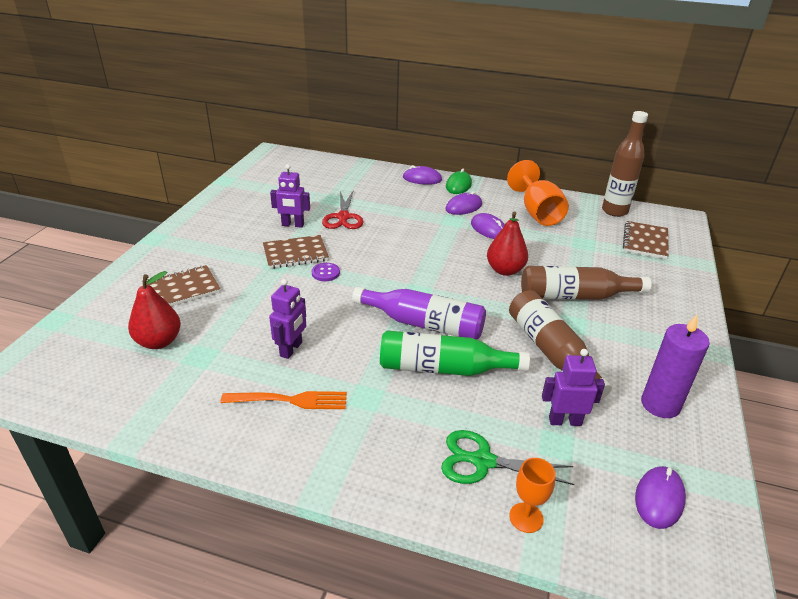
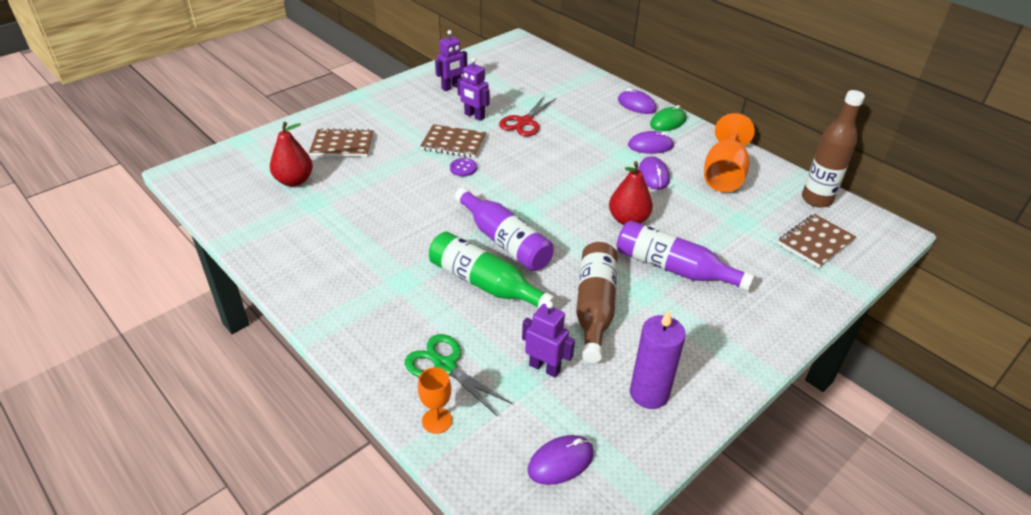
camera: 30 degrees right, 5 degrees up
(290, 400) = (346, 260): orange fork -> none
(291, 349) = (380, 222): purple robot -> purple robot (451, 87)
(575, 296) = (673, 268): brown bottle -> purple bottle

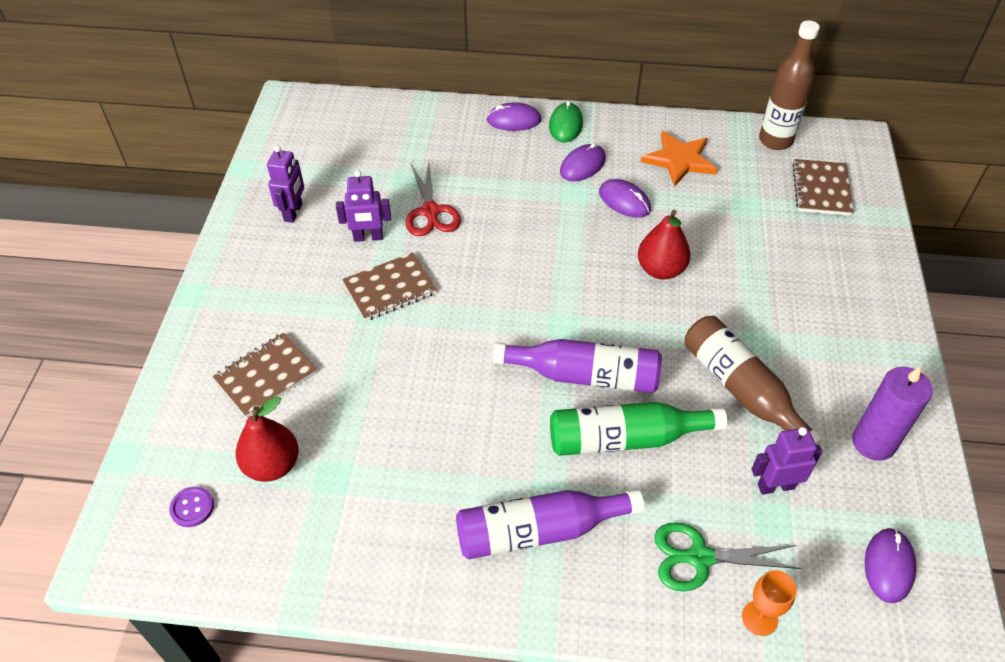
camera: 40 degrees left, 10 degrees up
(463, 168) = (439, 315): purple button -> purple button (192, 507)
(673, 268) = (753, 297): purple bottle -> purple bottle (539, 531)
(724, 174) = (679, 160): orange goblet -> orange star

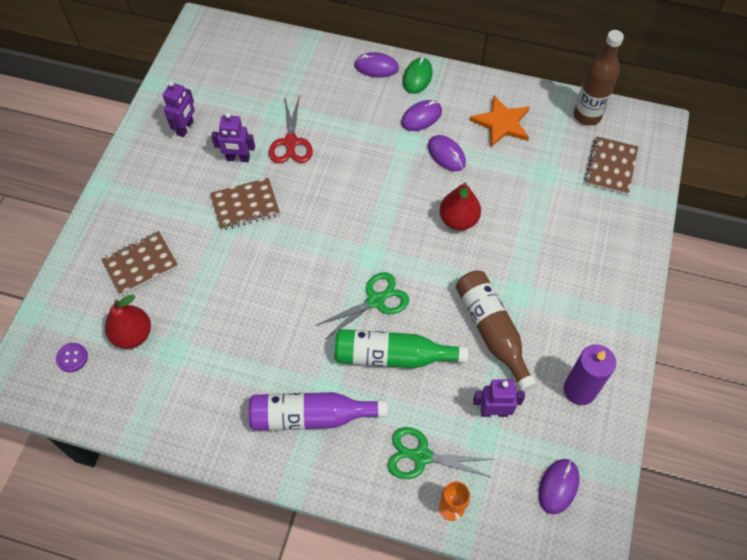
camera: 10 degrees right, 10 degrees up
(585, 376) = (375, 301): purple bottle -> green scissors

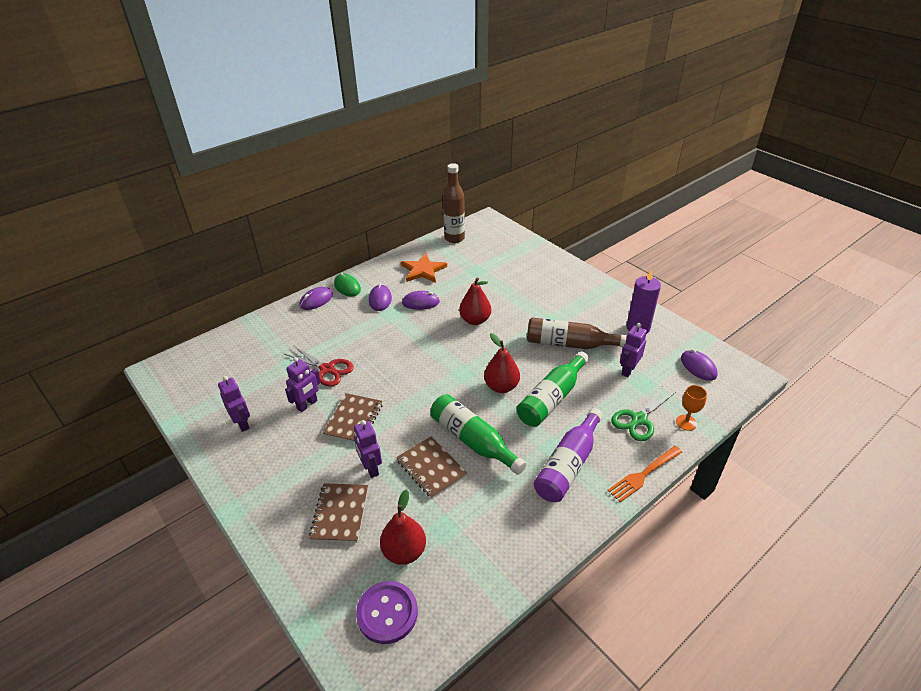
camera: 55 degrees left, 20 degrees down
(72, 358) = (387, 613): purple button -> purple button, size x1.82
(200, 255) = (370, 468): none -> purple robot
(286, 316) = (473, 440): none -> green bottle
(345, 493) = (643, 474): none -> orange fork
(375, 301) = (501, 386): green scissors -> red pear
(610, 167) = (498, 247): brown notebook -> brown notebook (431, 468)

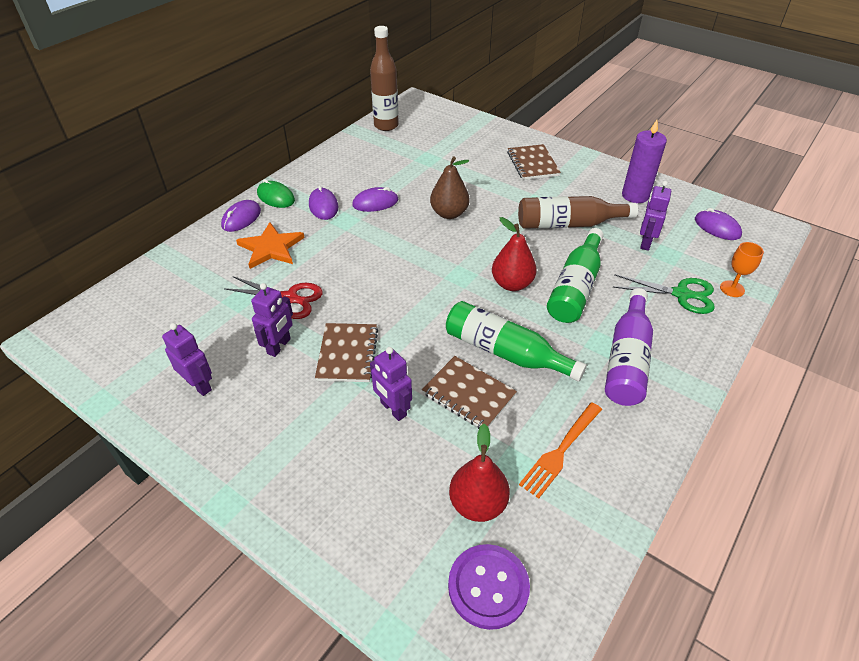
camera: 15 degrees left, 5 degrees up
(340, 514) = (376, 474): brown notebook -> brown notebook (532, 164)
(423, 270) = (363, 166): orange star -> orange star (271, 248)
(475, 320) = (449, 213): red pear -> brown pear
(639, 419) = (681, 294): green scissors -> green scissors turned 105 degrees counterclockwise
(643, 474) = (714, 354): orange fork -> orange fork (560, 451)

